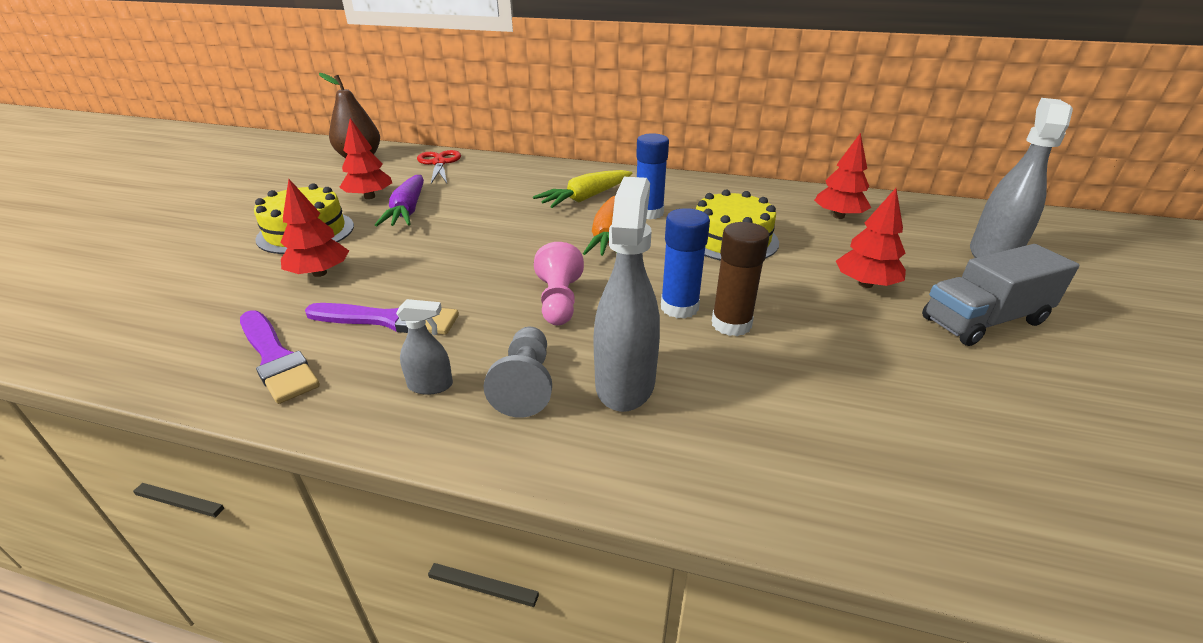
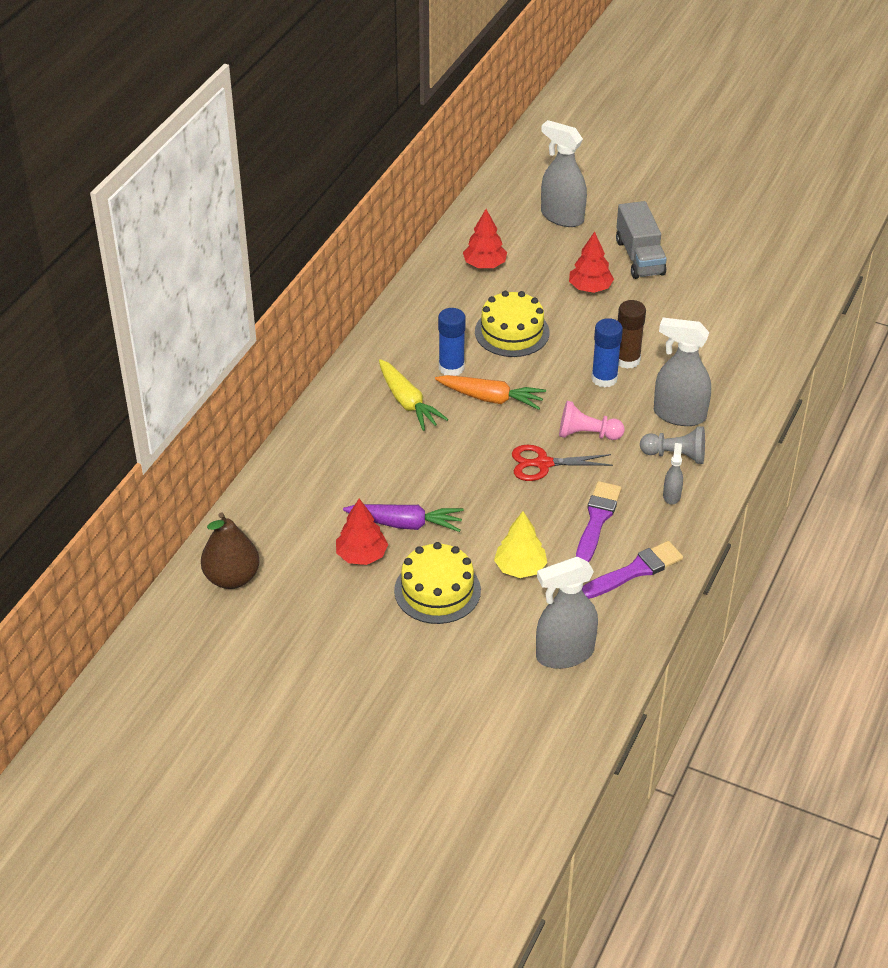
camera: 80 degrees left, 10 degrees up
(155, 312) = (564, 654): none -> grey spray bottle
(319, 273) = (520, 568): red tree -> yellow tree
(439, 163) = (275, 507): red scissors -> red scissors (543, 464)

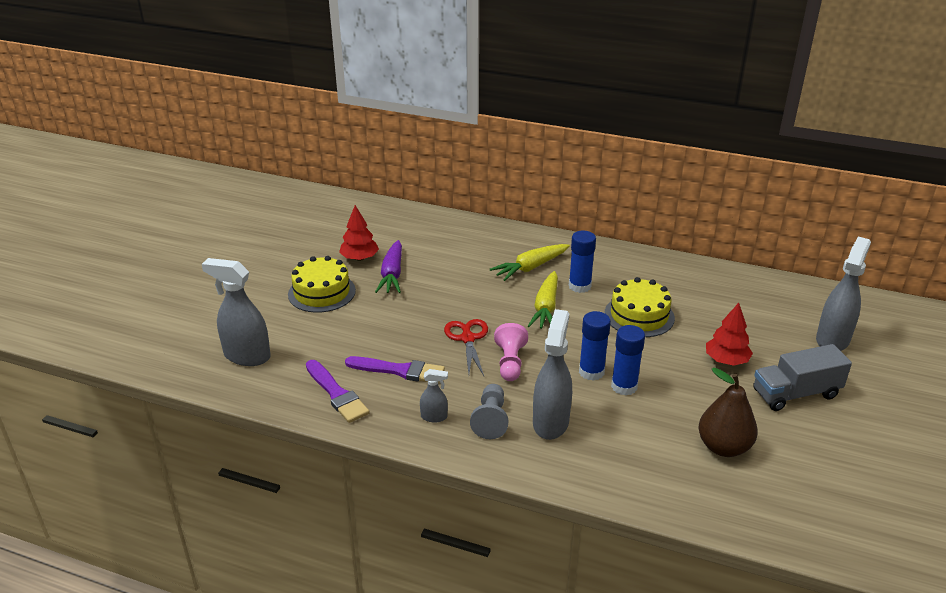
camera: 85 degrees right, 10 degrees down
(232, 578) = (340, 212): brown pear -> brown pear (723, 447)
(484, 265) = (729, 297): red tree -> none
(491, 398) = (546, 308): orange carrot -> yellow carrot
(520, 568) = (343, 330): yellow tree -> none
(564, 654) = (247, 356): grey spray bottle -> grey spray bottle turned 45 degrees counterclockwise
(627, 360) = (624, 386): brown glue stick -> blue glue stick

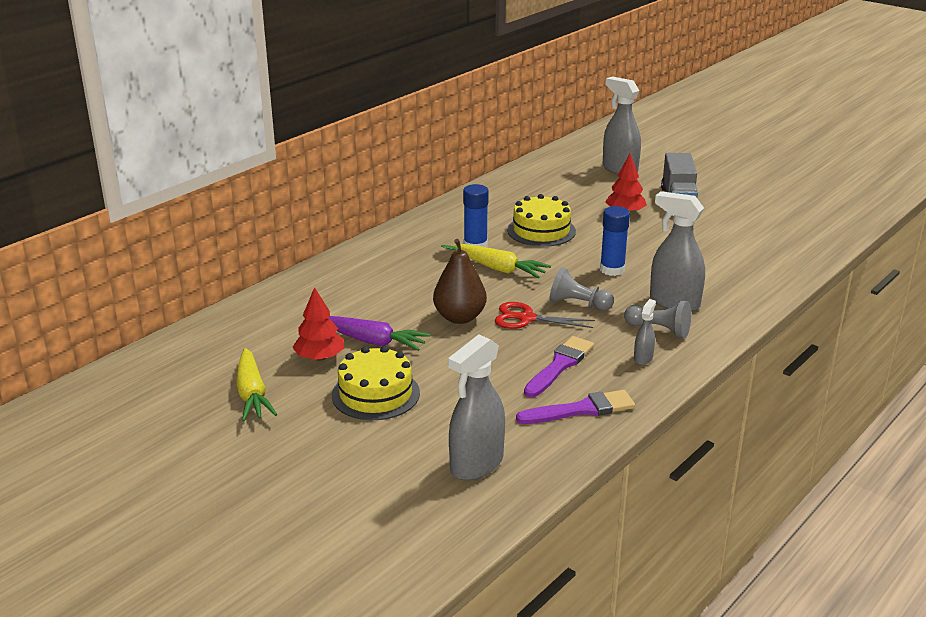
camera: 70 degrees left, 5 degrees down
(510, 362) = (578, 304): pink pawn -> grey pawn
(530, 268) = (424, 262): yellow carrot -> yellow carrot (252, 394)
(624, 386) = (639, 260): blue glue stick -> none
(723, 447) = (730, 241): brown pear -> brown pear (459, 317)

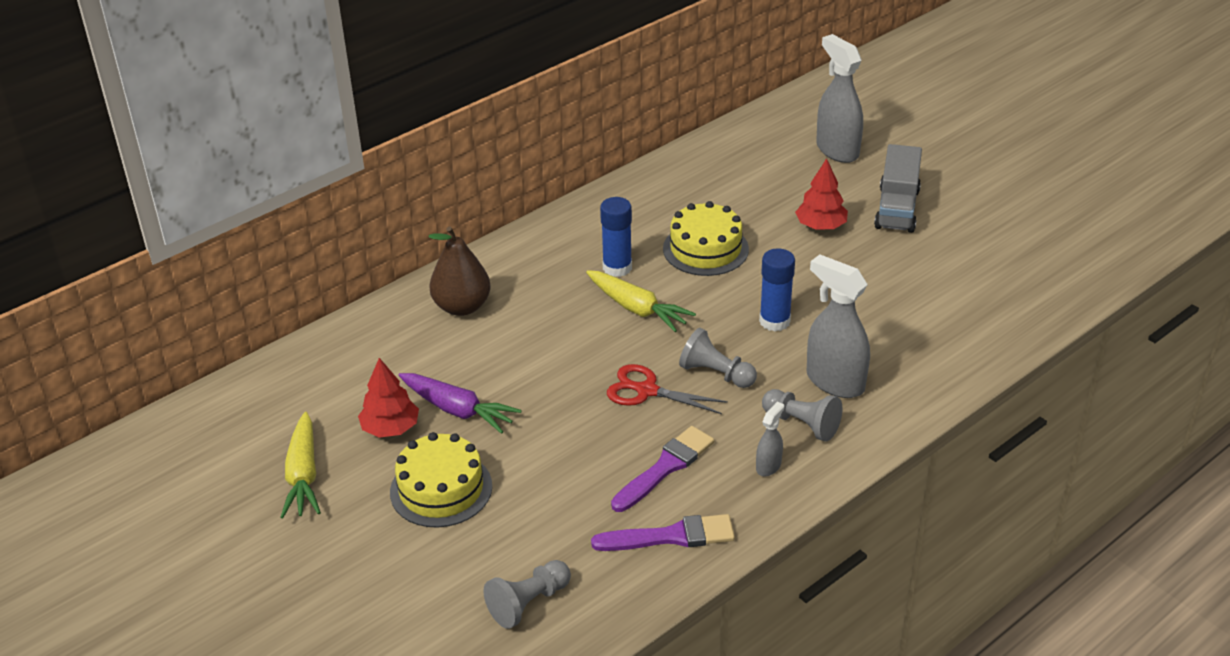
camera: 10 degrees right, 10 degrees up
(459, 317) = (567, 382): brown pear -> brown pear (462, 307)
(476, 464) = (528, 603): grey spray bottle -> grey pawn

